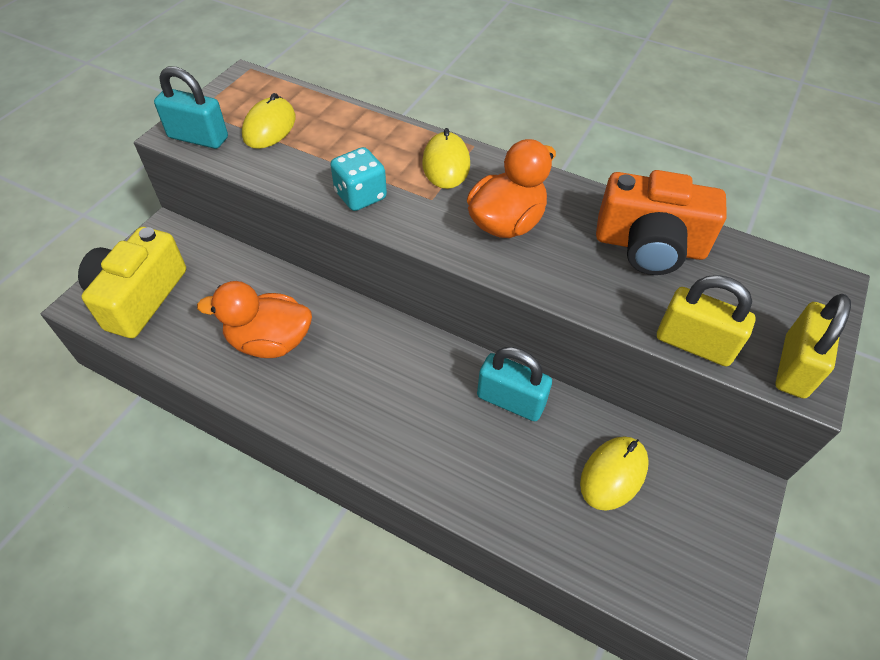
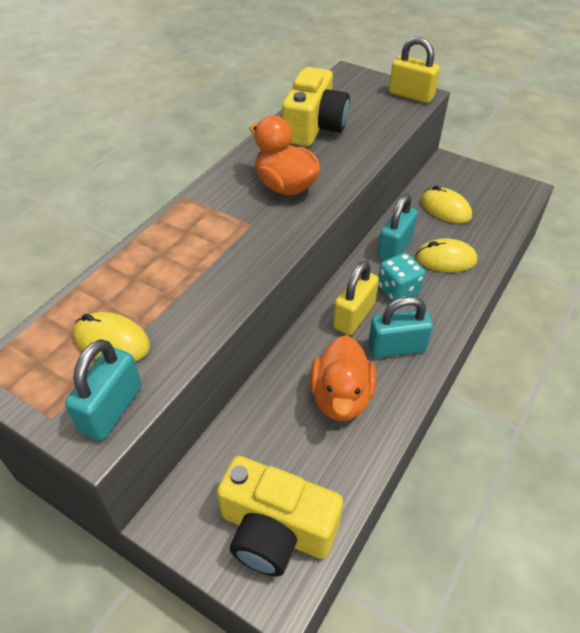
camera: 85 degrees left, 5 degrees down
(335, 395) = (396, 347): none -> turquoise padlock
(360, 196) = (240, 268): turquoise dice -> turquoise dice (398, 290)
(446, 164) = (207, 213): yellow mouse -> yellow mouse (445, 259)
(649, 245) = (314, 127): orange camera -> yellow camera
(694, 344) = (398, 124): yellow padlock -> yellow padlock (354, 316)

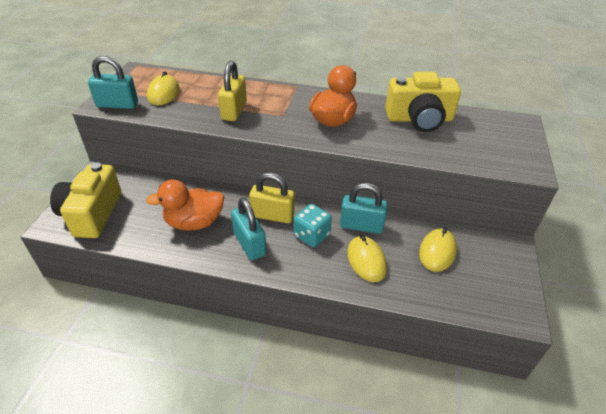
camera: 70 degrees right, 5 degrees down
(411, 95) = (522, 162): yellow padlock -> yellow padlock (234, 111)

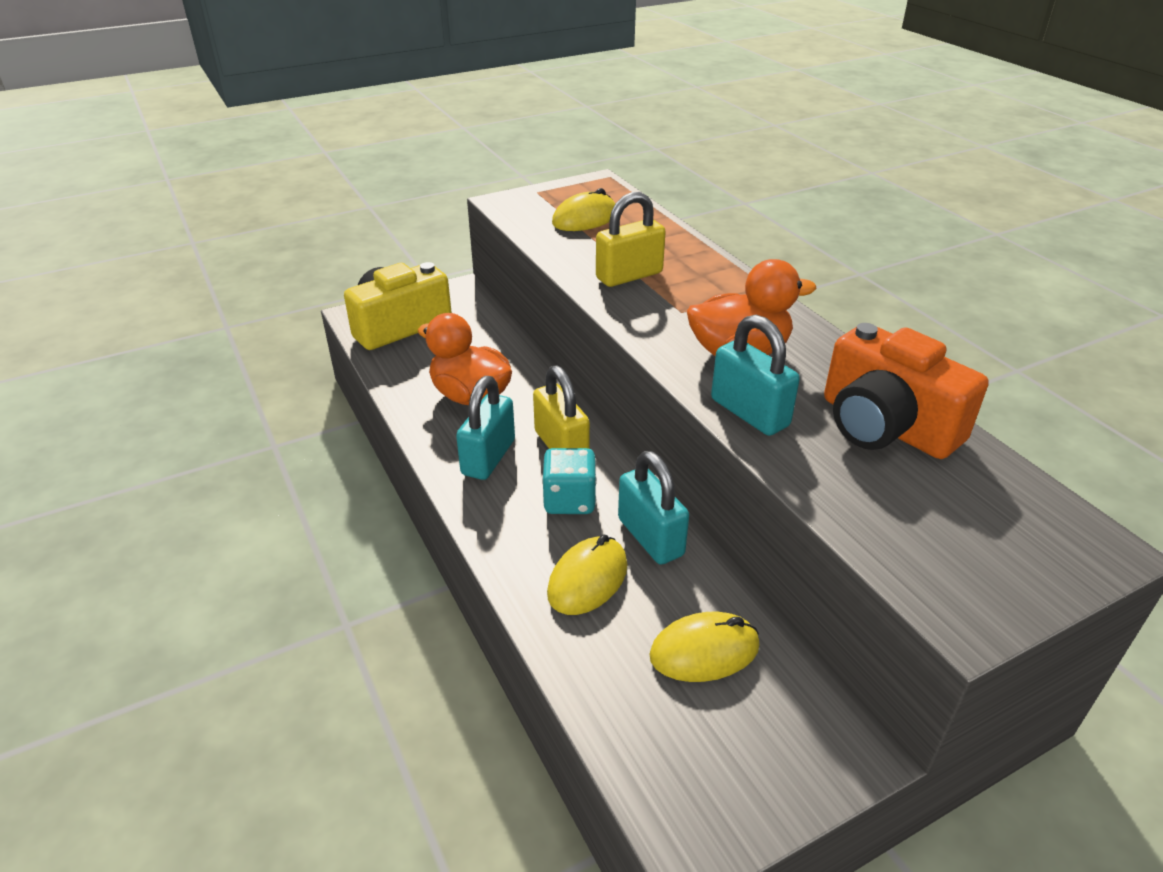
camera: 50 degrees right, 5 degrees down
(117, 105) = (518, 209): turquoise padlock -> turquoise padlock (749, 413)
(419, 119) = (885, 426): yellow camera -> orange camera

